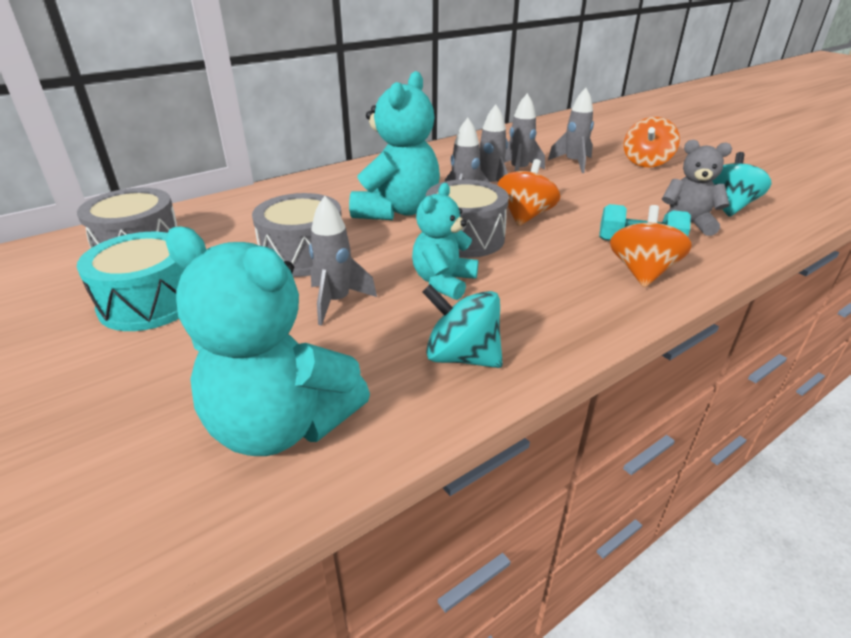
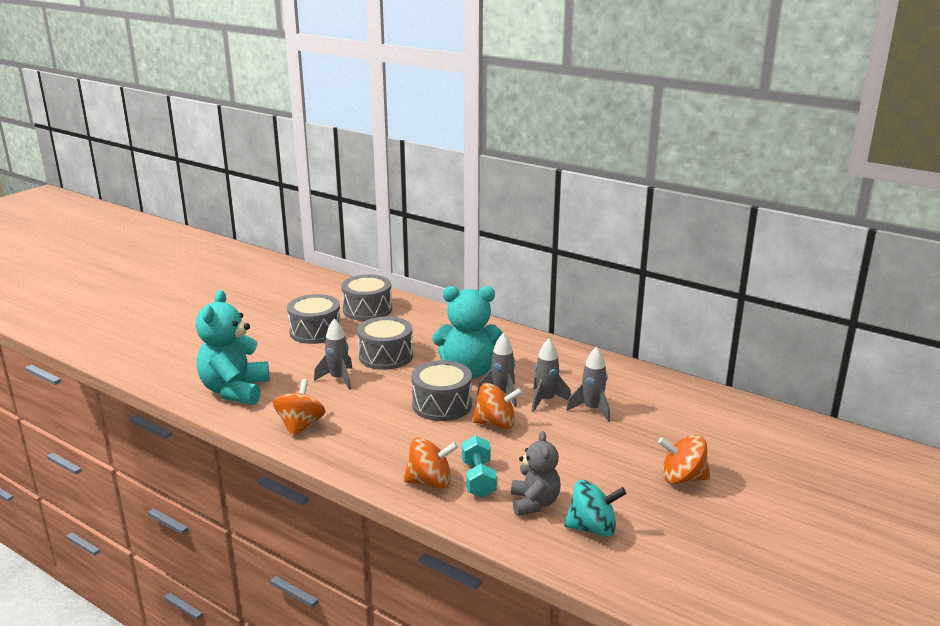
camera: 70 degrees right, 10 degrees down
(150, 302) = (315, 331): turquoise drum -> grey drum
(443, 282) = (376, 407): turquoise teddy bear -> none
(462, 356) = (300, 426): turquoise spinning top -> orange spinning top
(573, 163) = (639, 435): grey rocket -> none

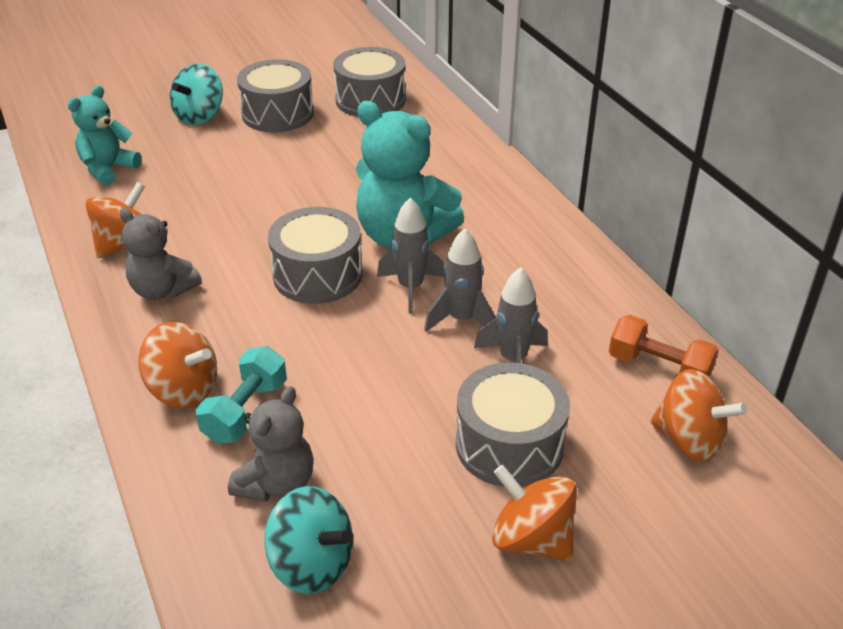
camera: 30 degrees right, 15 degrees up
(235, 391) = (108, 169): turquoise teddy bear -> turquoise teddy bear, size x0.61
(263, 346) = (200, 116): none -> turquoise spinning top
(338, 379) = (234, 191): grey rocket -> none
(356, 440) = (163, 290): none -> grey teddy bear
(386, 356) = (323, 176): grey drum -> grey drum (509, 445)
(496, 424) = (356, 332): orange spinning top -> orange spinning top (689, 440)
(664, 390) = (659, 368): none -> orange dumbbell

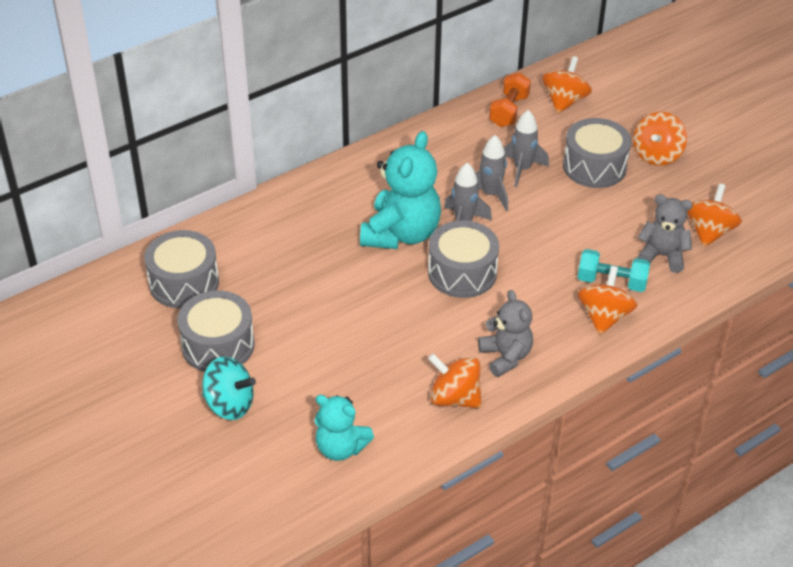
camera: 100 degrees left, 5 degrees up
(163, 290) = (505, 356): grey teddy bear -> grey teddy bear turned 45 degrees counterclockwise
(312, 564) = (709, 232): turquoise spinning top -> orange spinning top

